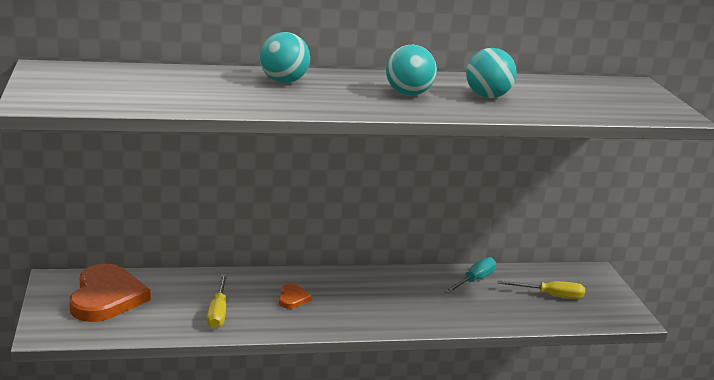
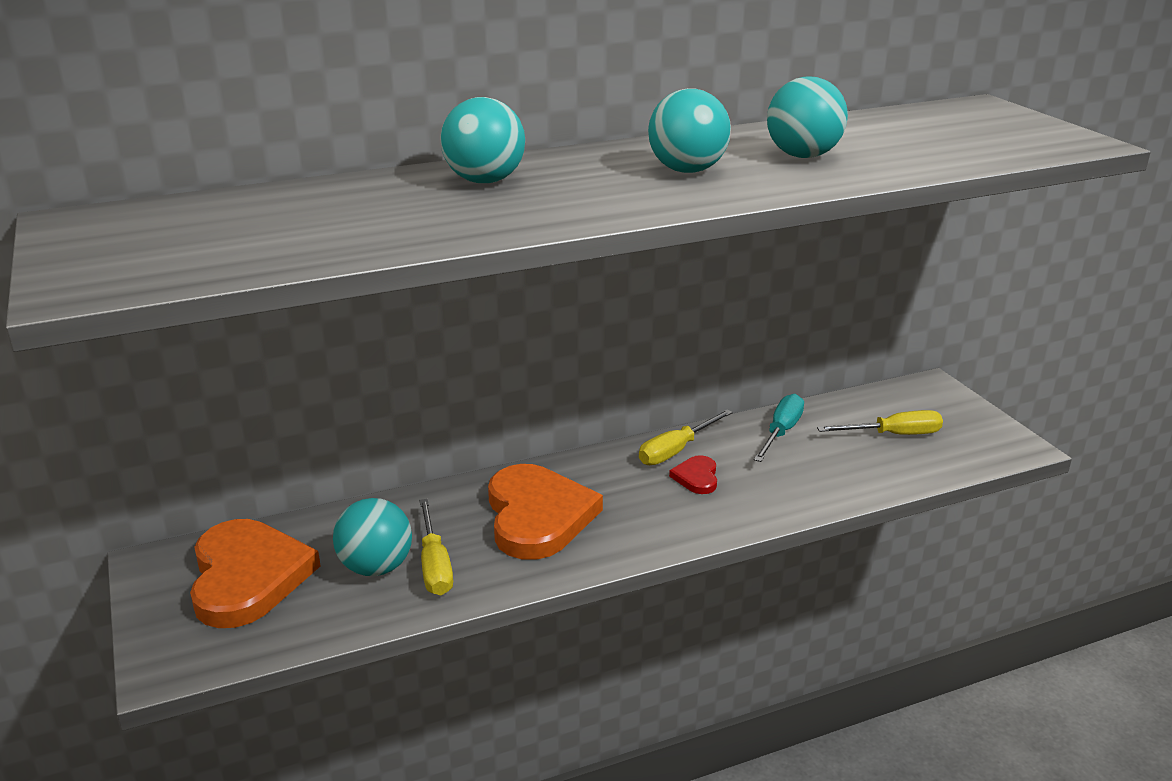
camera: 10 degrees left, 5 degrees up
(182, 307) = (376, 567): none -> turquoise ball
(292, 298) = (538, 516): orange heart -> orange heart, size x2.26
(399, 278) = (676, 450): none -> yellow screwdriver
(404, 296) = (696, 477): none -> red heart

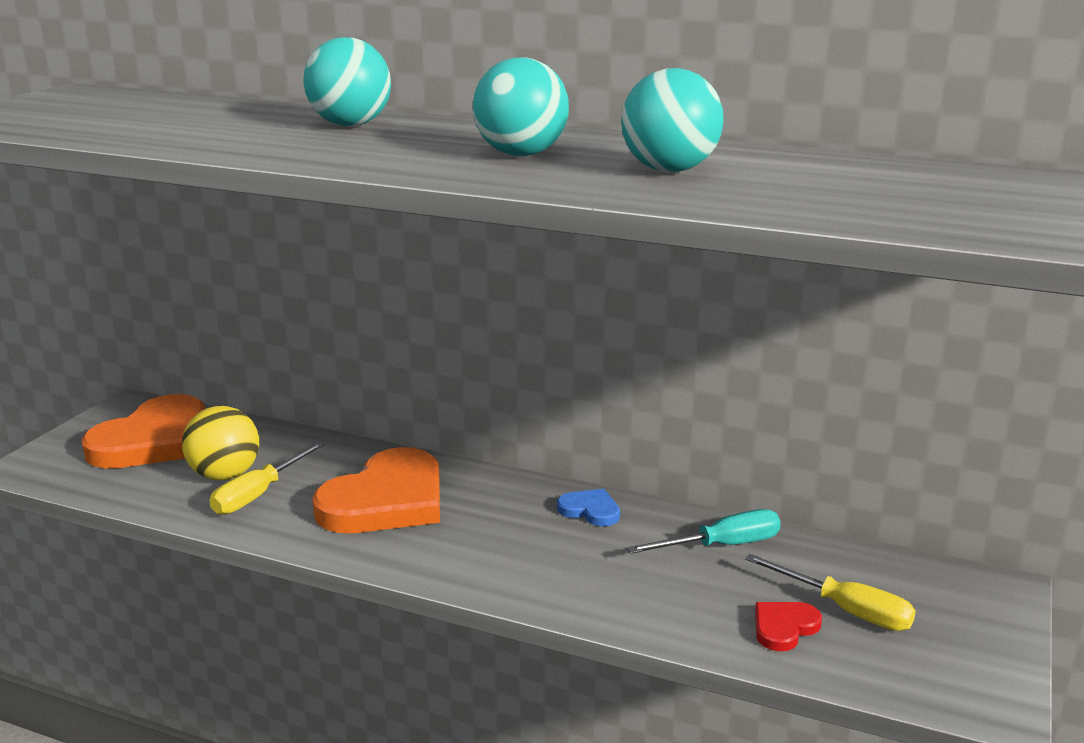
camera: 45 degrees right, 5 degrees down
(376, 567) = (225, 475): turquoise ball -> yellow ball
(676, 450) = (590, 510): yellow screwdriver -> blue heart
(696, 477) = (565, 540): red heart -> red heart (784, 627)

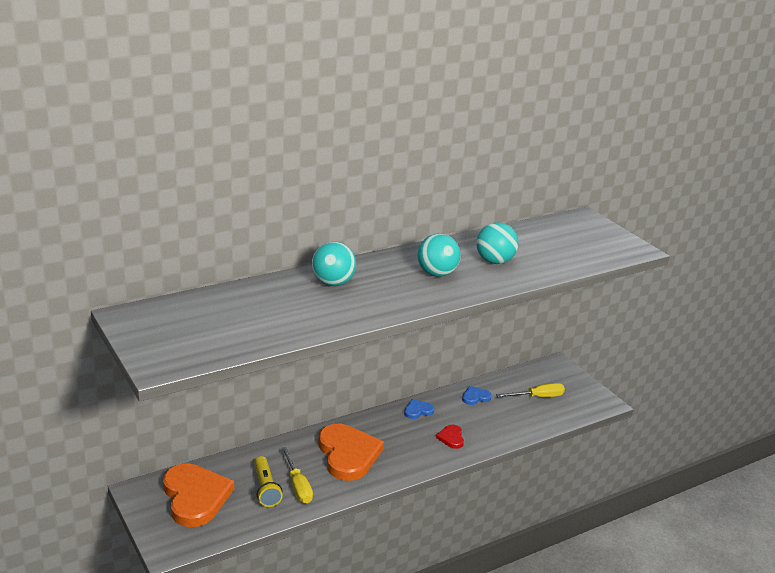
camera: 55 degrees left, 5 degrees up
(225, 475) = (265, 488): yellow ball -> yellow flashlight
(722, 546) = (475, 397): turquoise screwdriver -> blue heart
(784, 627) = (534, 414): red heart -> red heart (451, 438)

